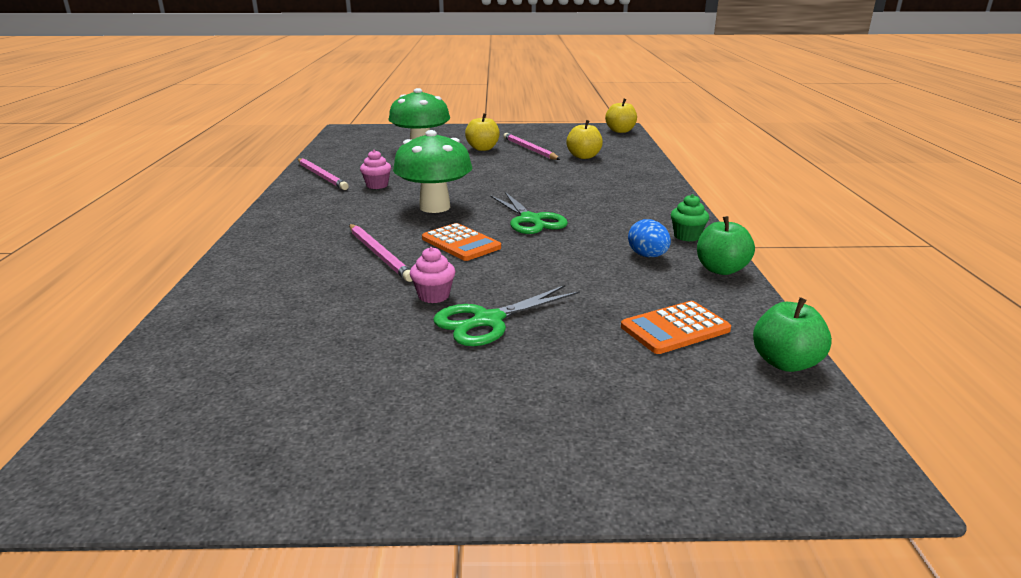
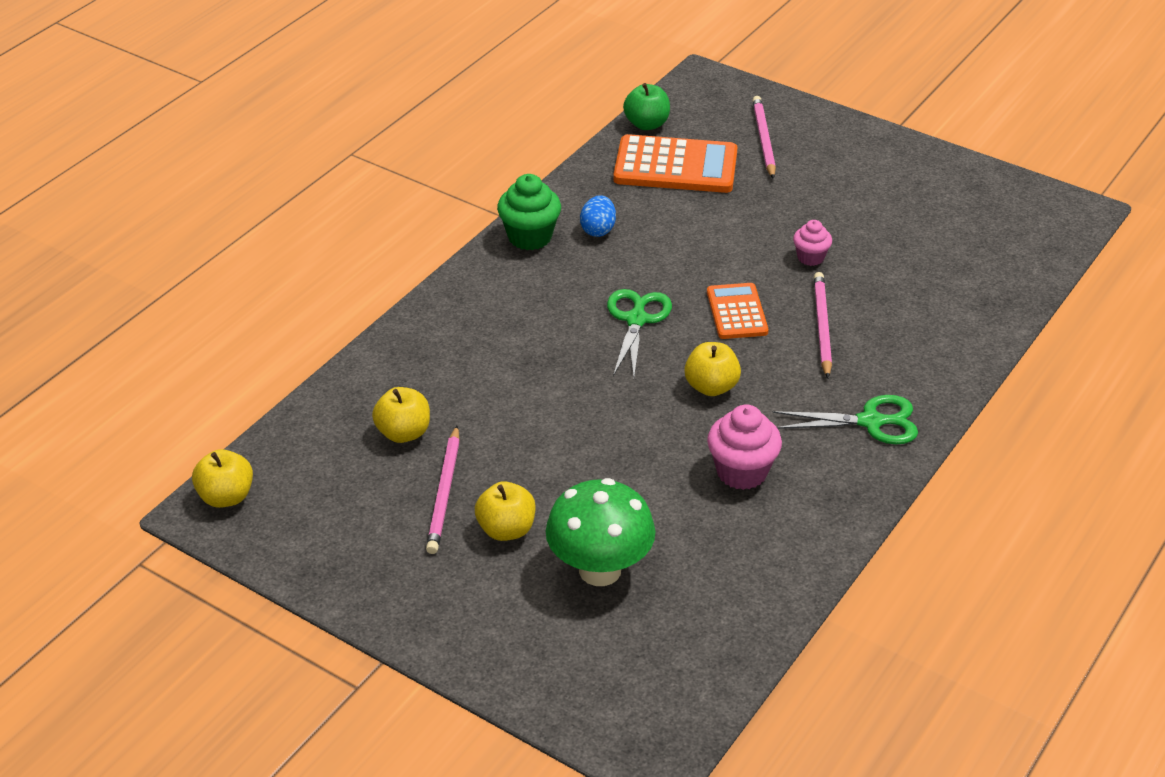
camera: 145 degrees left, 15 degrees up
(322, 176) = (798, 536): pink pencil -> pink pencil (763, 139)
(377, 185) = (741, 472): pink cupcake -> pink cupcake, size x1.66
(435, 207) = (711, 387): green mushroom -> yellow apple
(488, 321) = (790, 220): green scissors -> green scissors (870, 422)
(675, 328) = (675, 166): orange calculator -> orange calculator, size x1.68
(687, 236) = (530, 237): green cupcake -> green cupcake, size x1.66
(721, 269) = (565, 194): green apple -> none

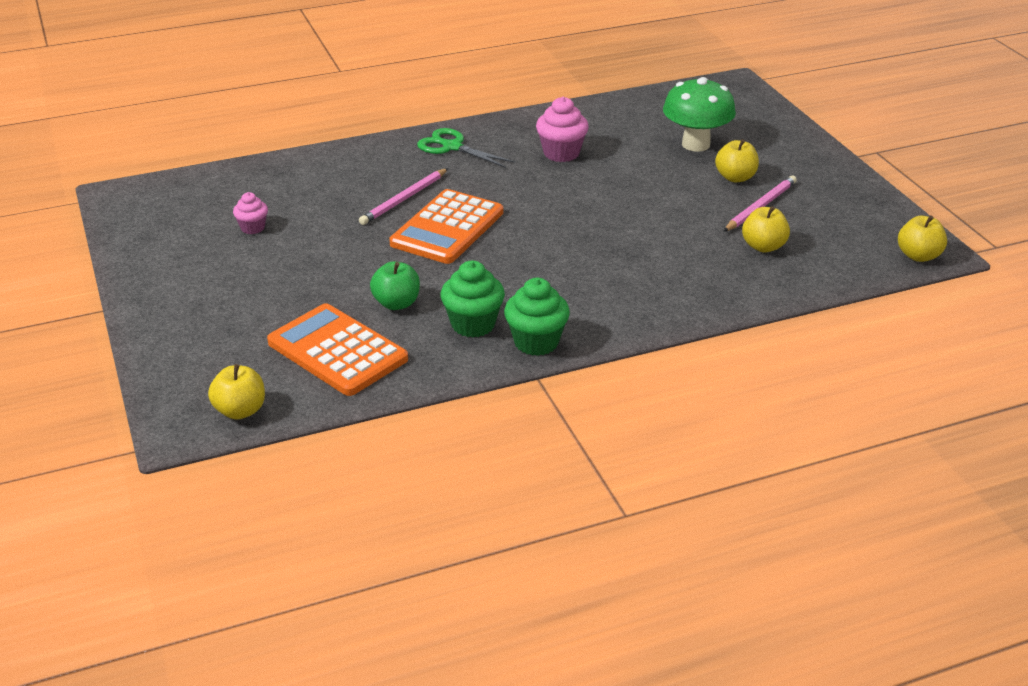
camera: 145 degrees left, 5 degrees down
(598, 230) = (473, 324): blue egg -> green cupcake
(636, 320) = (524, 250): green scissors -> none
(646, 124) = (304, 404): green apple -> green apple (396, 303)
(711, 387) = (524, 196): yellow apple -> yellow apple (240, 411)
(737, 312) = (447, 228): orange calculator -> orange calculator, size x1.68
(763, 139) = (230, 342): pink pencil -> none
(810, 257) = (344, 240): pink cupcake -> pink cupcake (252, 228)

